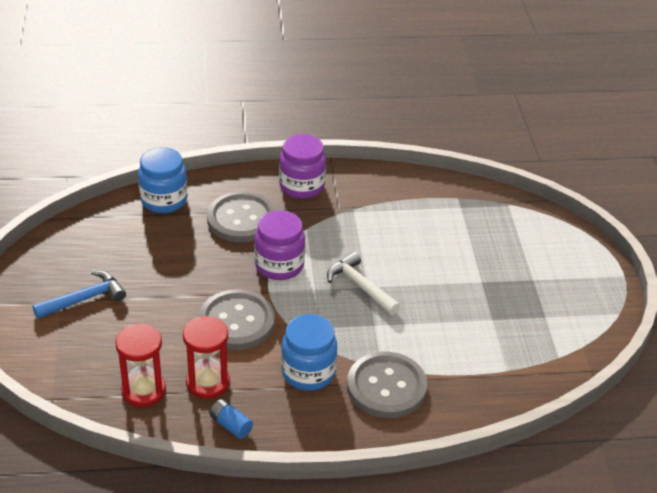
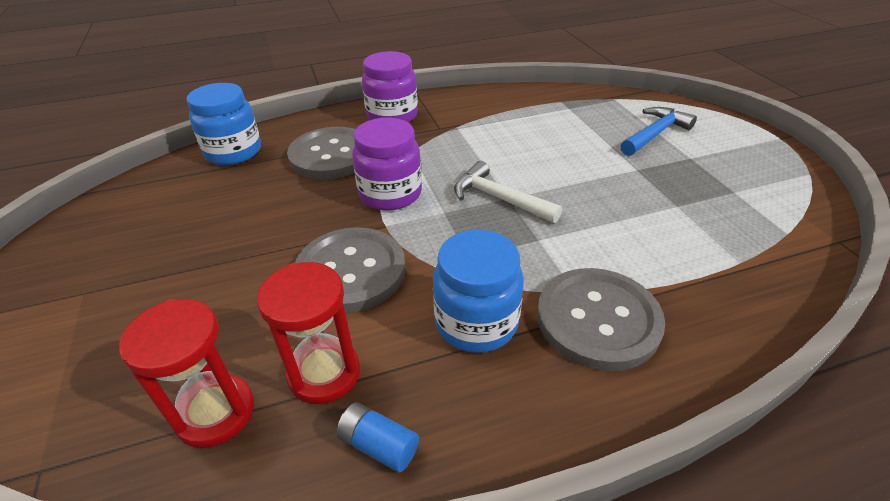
camera: 10 degrees left, 0 degrees up
(84, 299) = (121, 283): blue hammer -> blue hammer (655, 134)

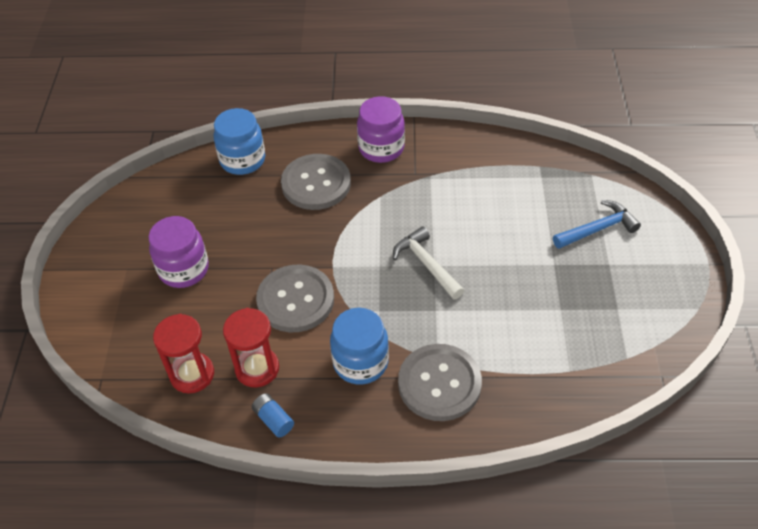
camera: 20 degrees right, 10 degrees up
(390, 194) = (347, 237): purple jar -> purple jar (184, 269)

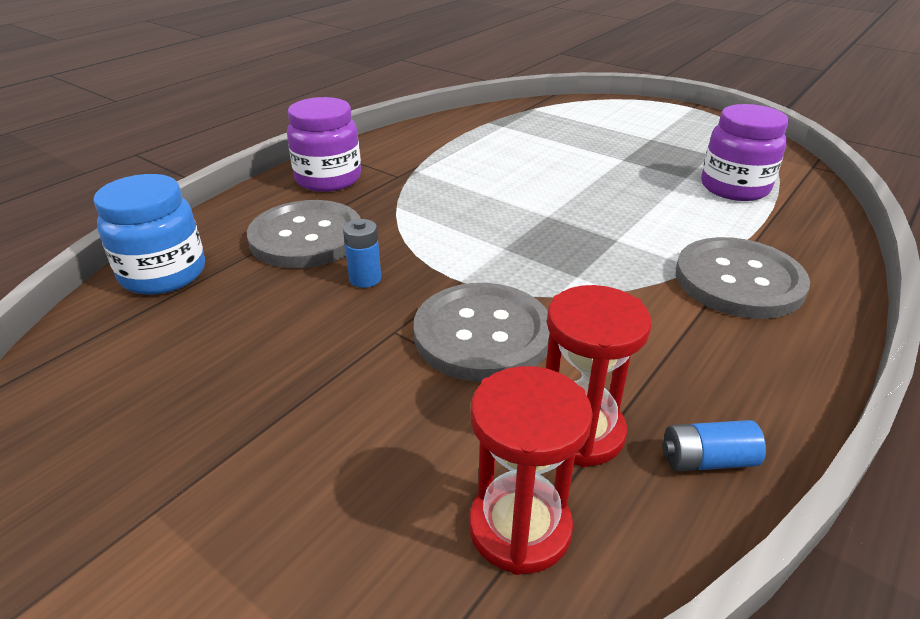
camera: 55 degrees left, 15 degrees down
(184, 269) = (270, 427): purple jar -> purple jar (734, 188)
(301, 230) = (365, 279): none -> blue battery
(360, 362) = (654, 325): blue jar -> none
(427, 264) = (540, 219): white hammer -> none
(598, 229) = (602, 128): blue hammer -> none

